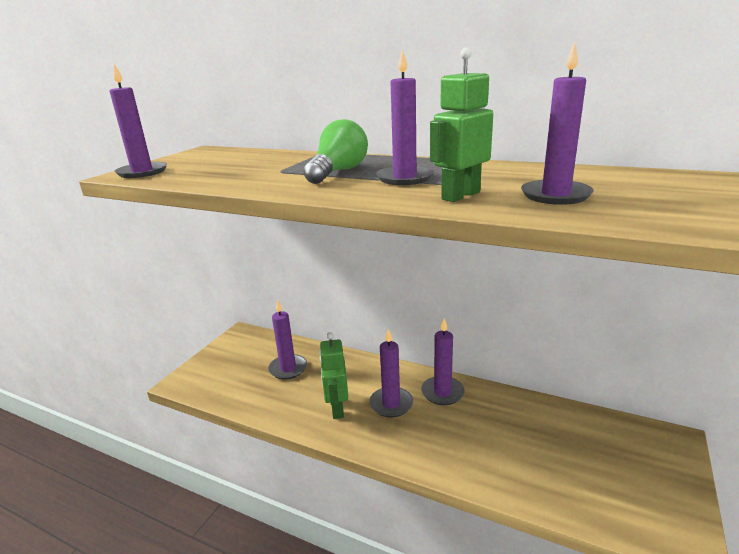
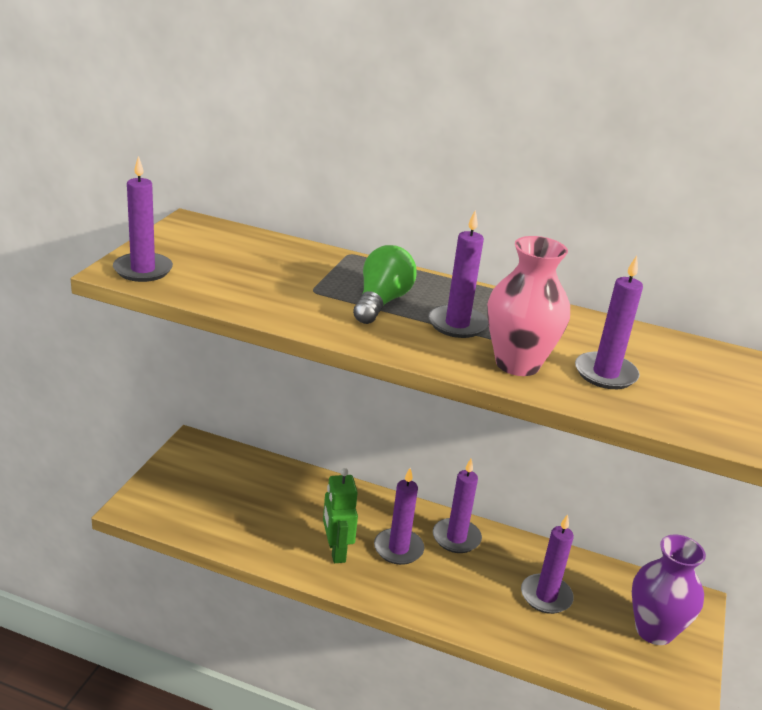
camera: 10 degrees left, 5 degrees up
(288, 368) = (267, 497): purple candle -> purple candle (546, 596)
(460, 196) = (517, 364): green robot -> pink vase
(638, 470) = (654, 630): none -> purple vase

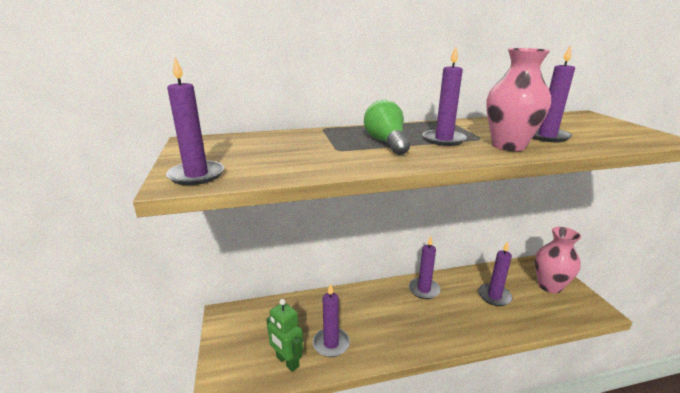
camera: 30 degrees left, 5 degrees down
(336, 551) = (377, 334): green robot -> green robot (287, 362)
(398, 549) = (405, 312): purple candle -> purple candle (331, 344)
(654, 630) = (549, 286): purple vase -> pink vase

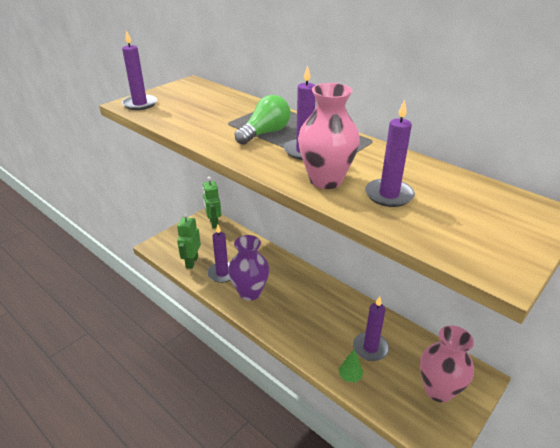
camera: 55 degrees right, 10 degrees up
(241, 313) = (213, 223): none -> green robot
(378, 336) = (250, 292): none -> purple vase
(424, 290) = (329, 298): purple candle -> none
(521, 322) = (350, 376): none -> green tree

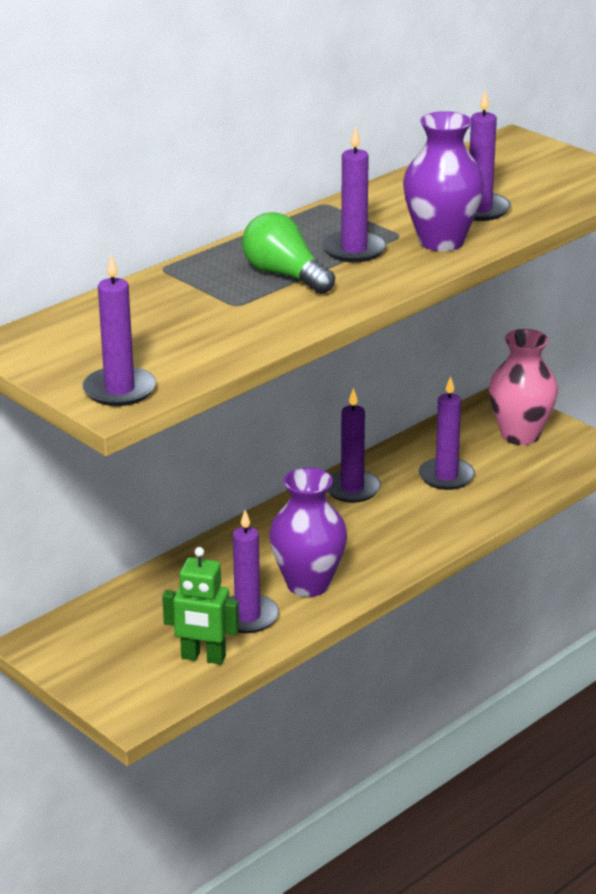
camera: 85 degrees left, 5 degrees down
(213, 223) = (65, 632): green robot -> none
(325, 180) = (441, 241): pink vase -> purple vase
(344, 305) = (352, 489): none -> purple candle
(350, 376) = (499, 499): green tree -> none

